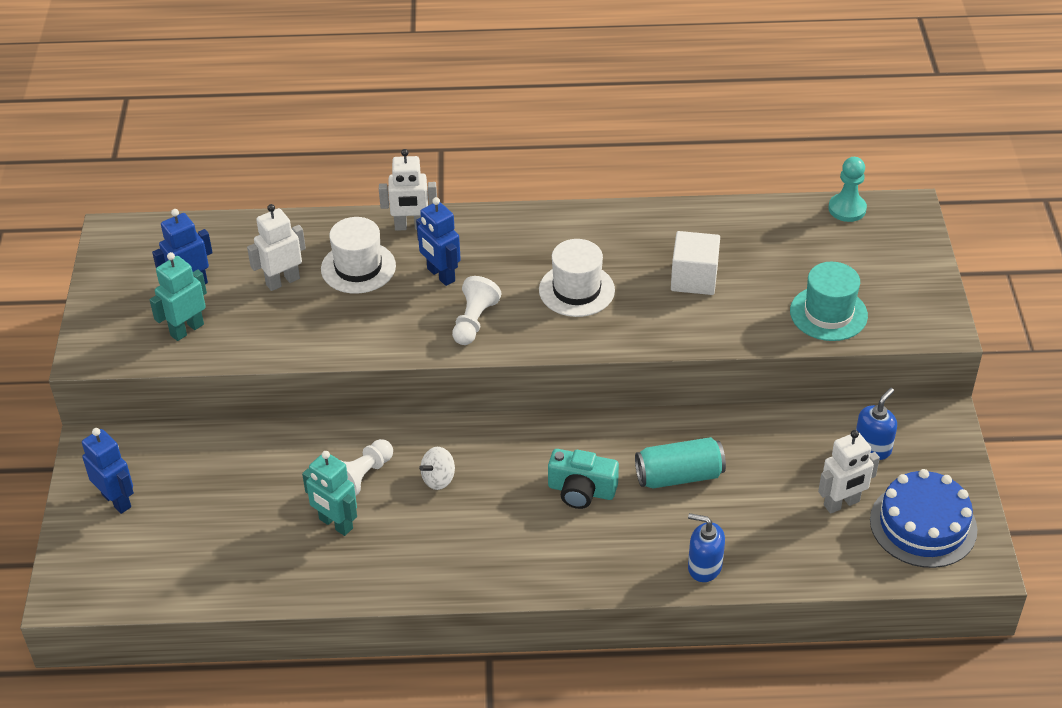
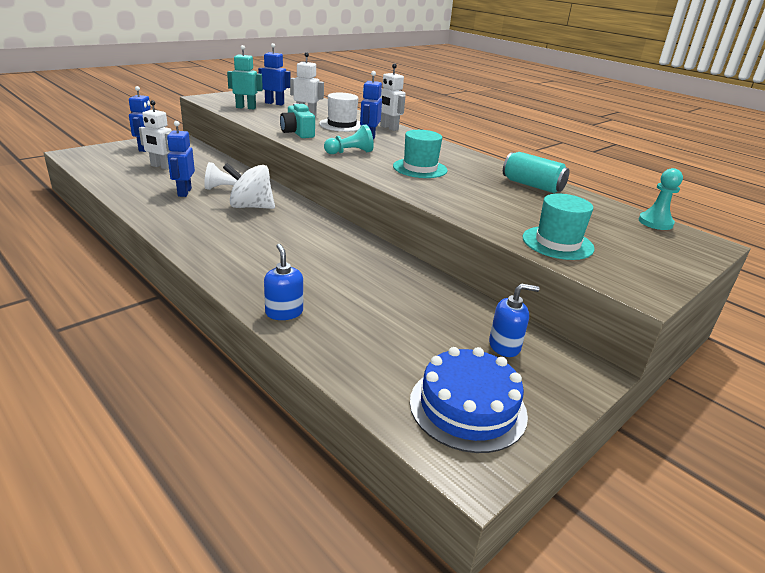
camera: 45 degrees right, 15 degrees down
(335, 524) = (184, 192): turquoise robot -> blue robot
(438, 479) = (251, 207): white spinning top -> white spinning top, size x1.81
(474, 321) = (350, 152): white pawn -> turquoise pawn
(576, 290) = (420, 168): white hat -> turquoise hat
(581, 490) = (297, 247): turquoise camera -> turquoise camera (297, 133)
(679, 476) = (355, 275): turquoise can -> turquoise can (532, 185)
(694, 278) = (493, 194): white cube -> none
(841, 504) = (427, 352): white robot -> white robot (161, 167)

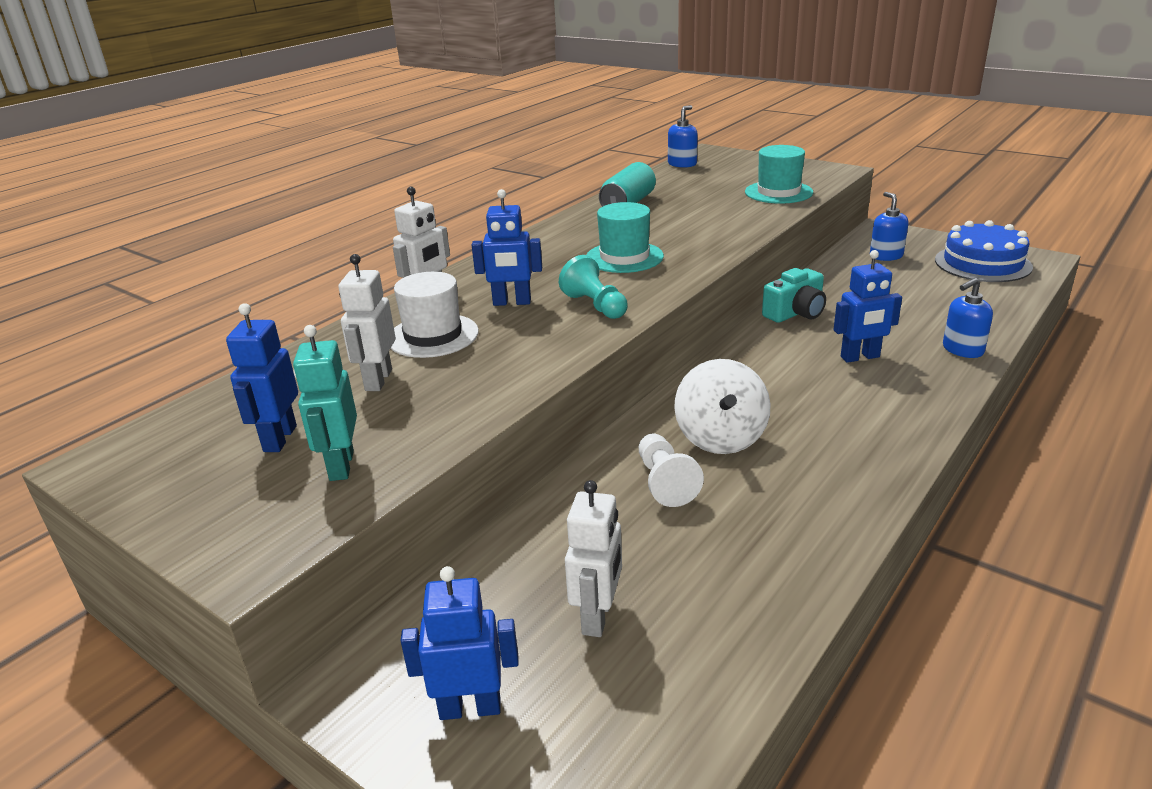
camera: 95 degrees left, 0 degrees up
(184, 192) = (716, 526): blue robot -> blue robot (860, 357)
(297, 133) = (516, 364): turquoise camera -> turquoise camera (795, 313)
(655, 222) = (682, 164): turquoise pawn -> blue soap dispenser

